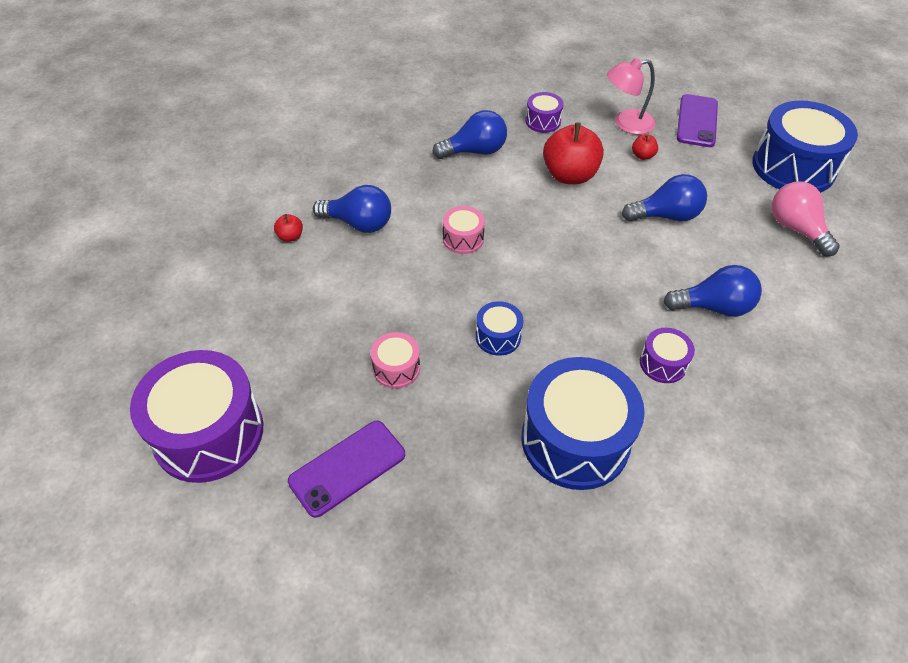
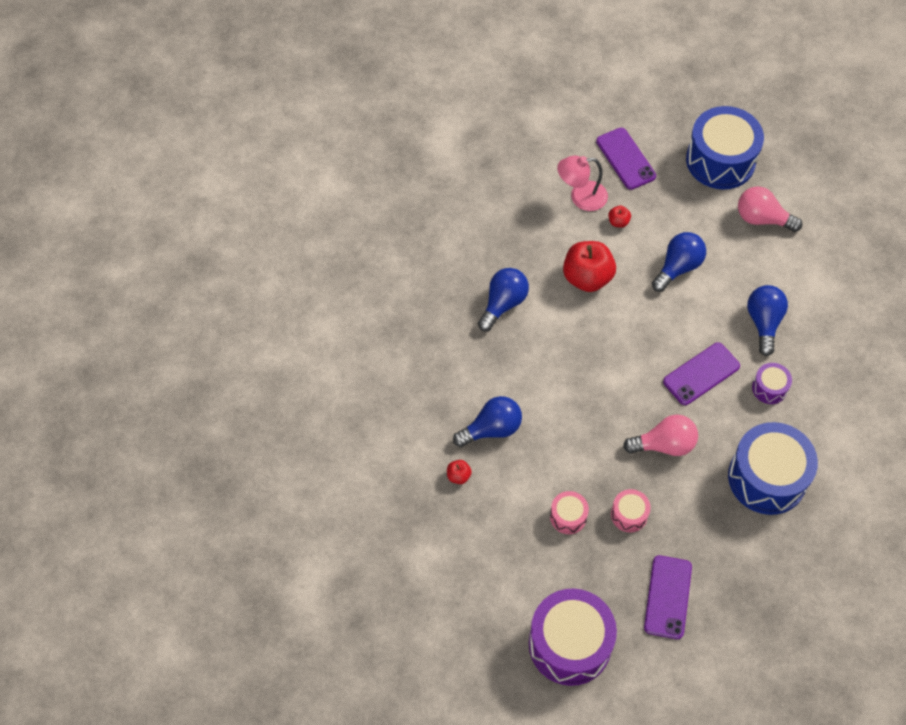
camera: 40 degrees left, 10 degrees up
(463, 239) = (571, 387): pink drum -> pink drum (568, 516)
(498, 337) = (664, 445): blue drum -> pink light bulb
(543, 121) = (522, 238): purple drum -> none
(600, 306) = (701, 374): none -> purple phone
(626, 123) = (581, 197): pink lamp -> pink lamp turned 45 degrees clockwise
(713, 307) = (763, 323): blue light bulb -> blue light bulb turned 45 degrees counterclockwise

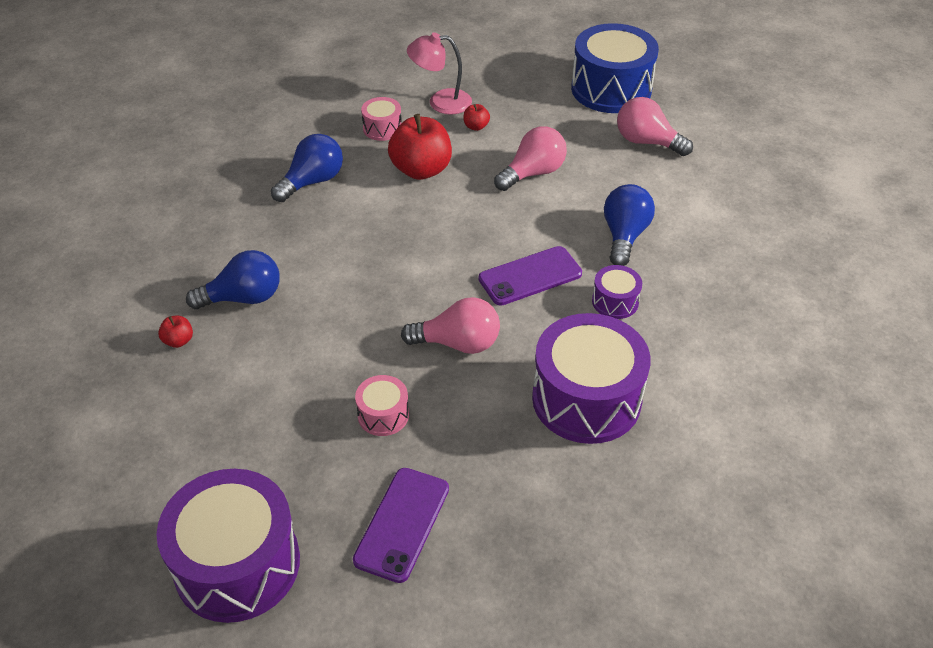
camera: 10 degrees right, 15 degrees down
(568, 516) = (300, 405): pink drum -> pink drum (382, 128)
(626, 159) = (503, 77): purple phone -> none
(678, 267) = (533, 173): blue light bulb -> pink light bulb
(767, 478) = (586, 399): blue drum -> purple drum

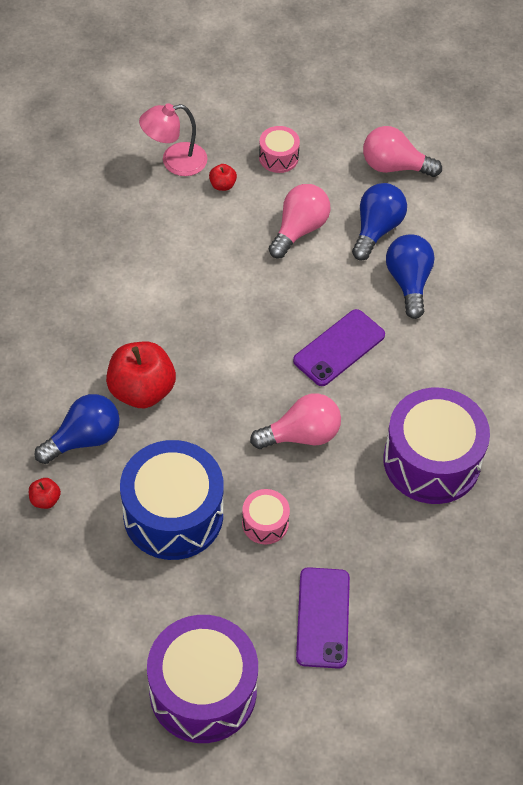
camera: 20 degrees left, 10 degrees up
(312, 181) = (88, 291): blue light bulb -> blue light bulb (376, 229)
(382, 128) = (129, 209): pink drum -> pink drum (278, 157)
(421, 170) = (190, 251): red apple -> red apple (142, 390)
(611, 89) = (338, 107): blue drum -> blue drum (173, 514)
(615, 301) = (423, 356): purple drum -> none

